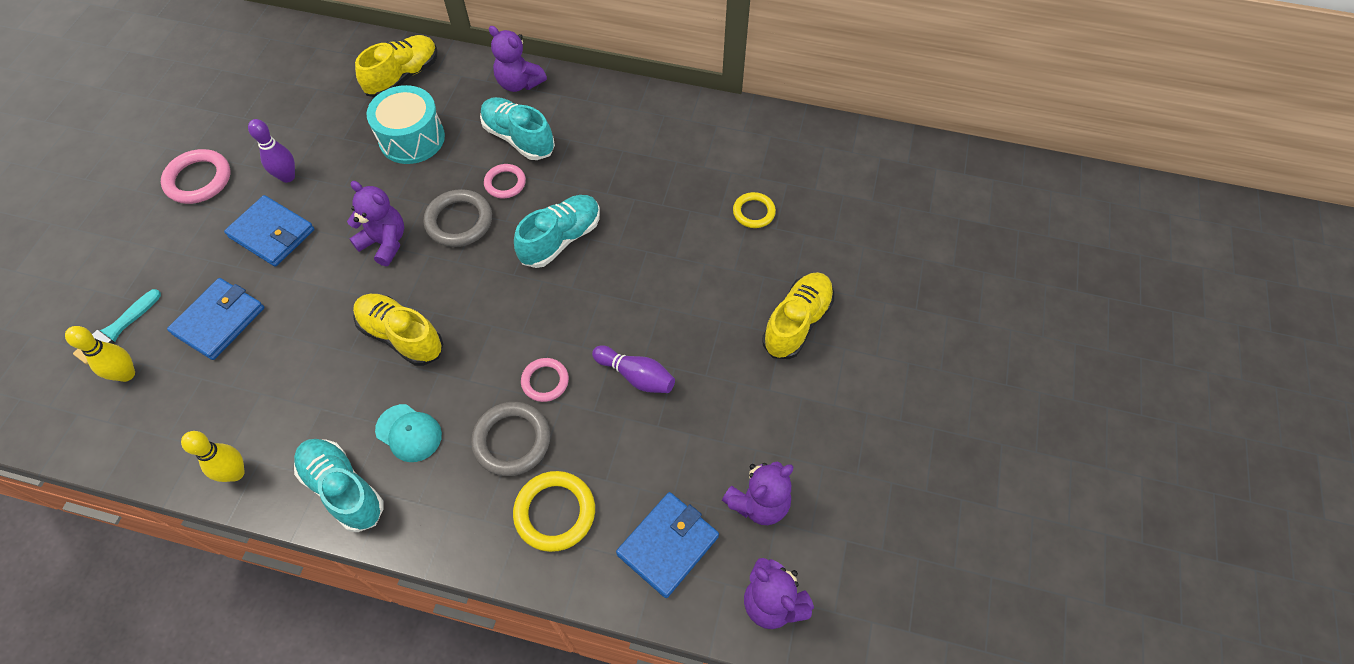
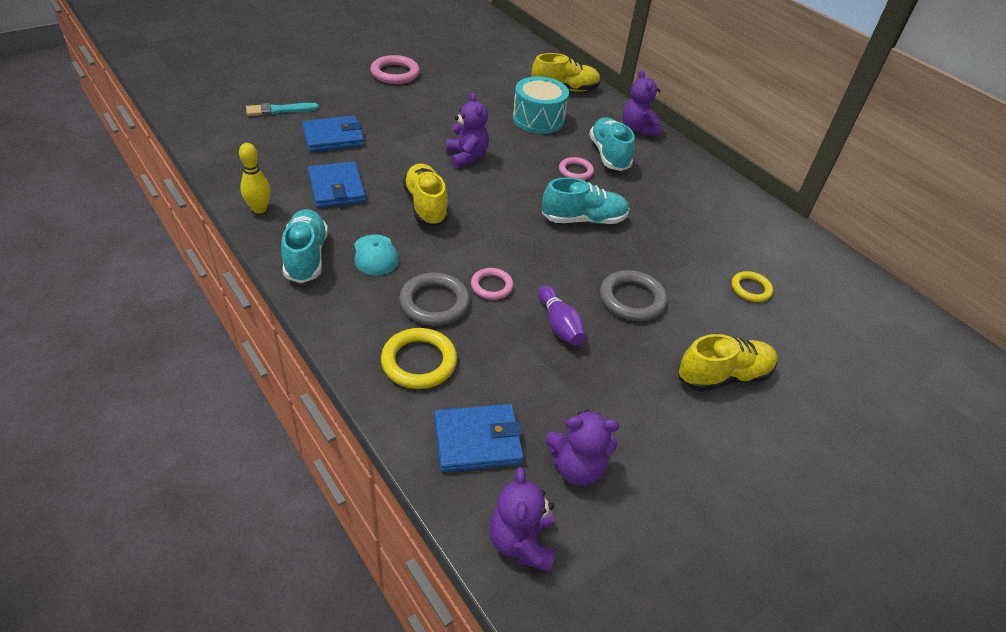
camera: 35 degrees right, 15 degrees down
(126, 374) = (260, 131): yellow bowling pin -> none
(272, 233) = (407, 116): blue wallet -> blue wallet (337, 188)
(287, 177) = (444, 97): purple bowling pin -> none
(459, 221) = (524, 173): grey ring -> grey ring (632, 299)

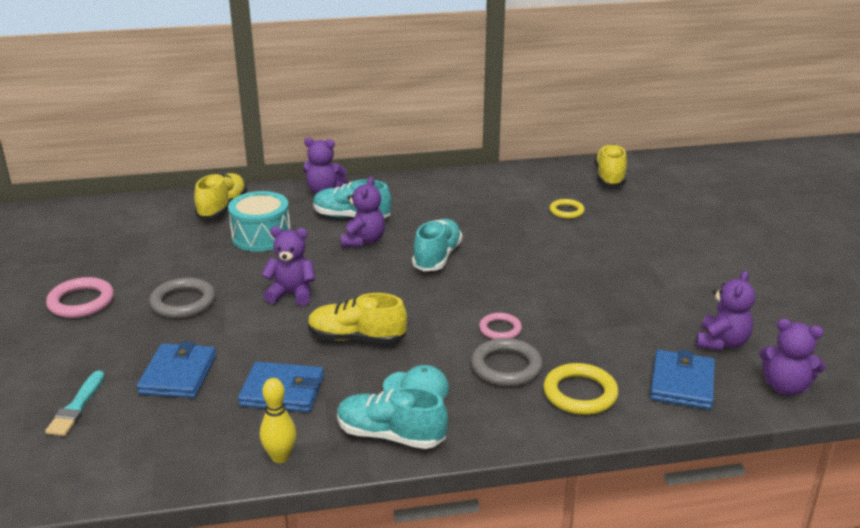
camera: 60 degrees left, 15 degrees down
(559, 325) = (567, 308): purple bowling pin -> none
(575, 171) = (363, 241): pink ring -> purple teddy bear
(632, 299) = (552, 265): grey ring -> grey ring (183, 302)
(723, 376) = (652, 253): yellow shoe -> yellow shoe (609, 177)

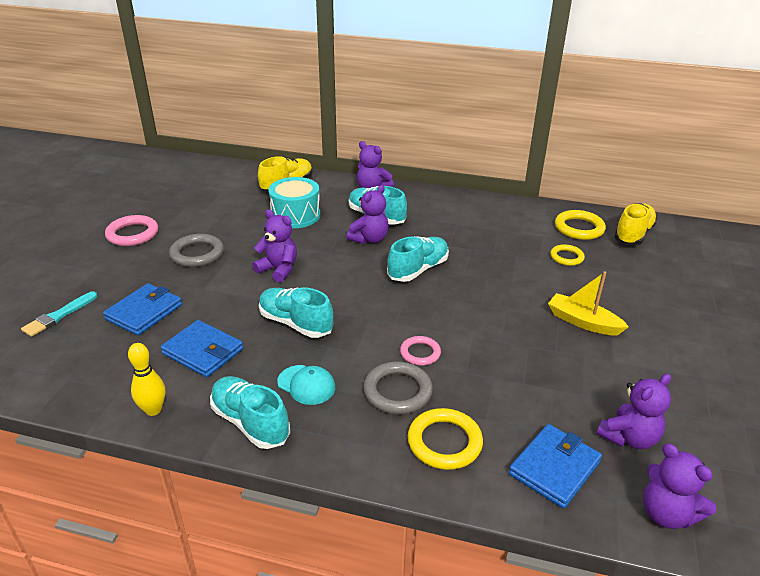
camera: 25 degrees right, 5 degrees up
(356, 338) = (295, 323): yellow shoe -> turquoise shoe
(558, 182) = (579, 228): none -> yellow ring
(621, 263) = (583, 322): none -> yellow boat

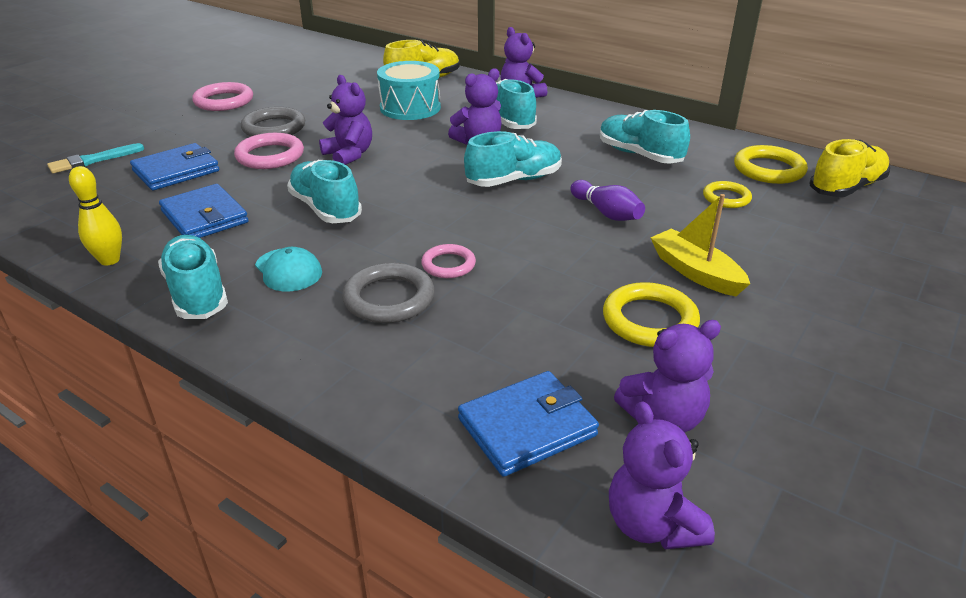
camera: 20 degrees right, 0 degrees up
(214, 282) = (270, 156): none -> pink ring
(444, 442) = (404, 364): yellow ring -> yellow ring (649, 320)
(490, 231) = (639, 155): none -> turquoise shoe
(498, 285) = (606, 213): none -> purple bowling pin

